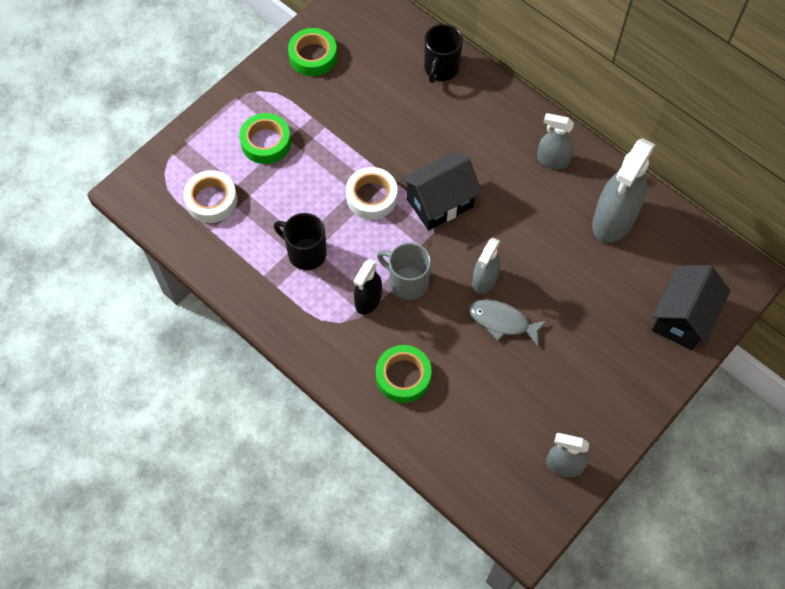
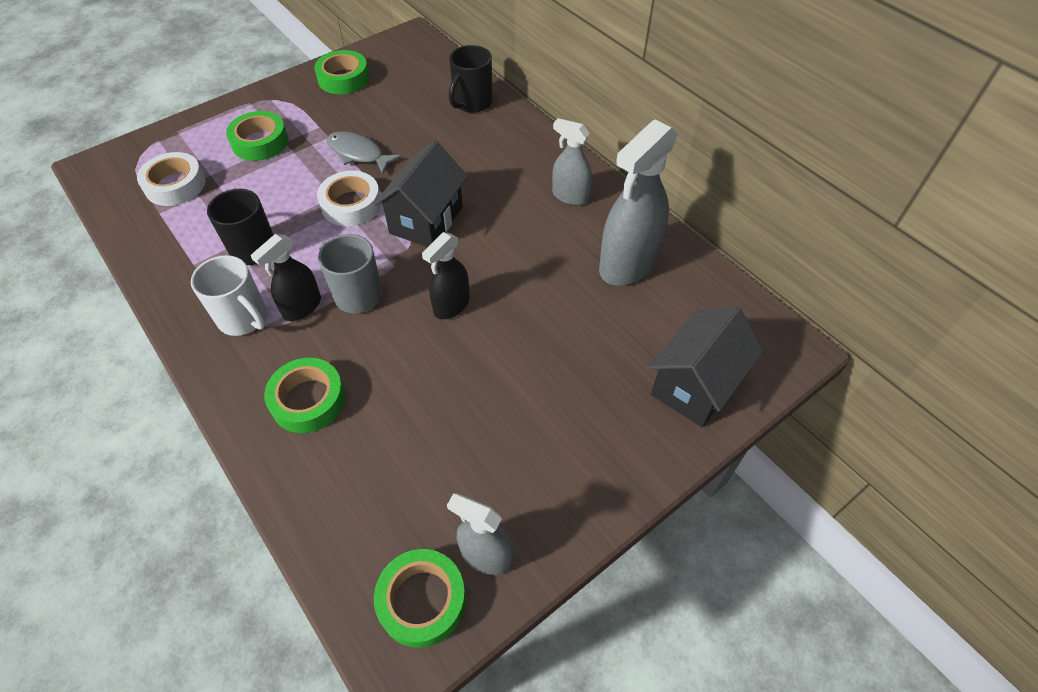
camera: 10 degrees right, 10 degrees down
(326, 317) = (244, 318): none -> white mug
(440, 203) = (426, 220): black house -> black house turned 45 degrees counterclockwise
(484, 280) = (451, 305): grey spray bottle -> black spray bottle
(502, 321) = (458, 354): grey fish -> grey fish (358, 153)
(531, 501) = (422, 600): none -> green tape

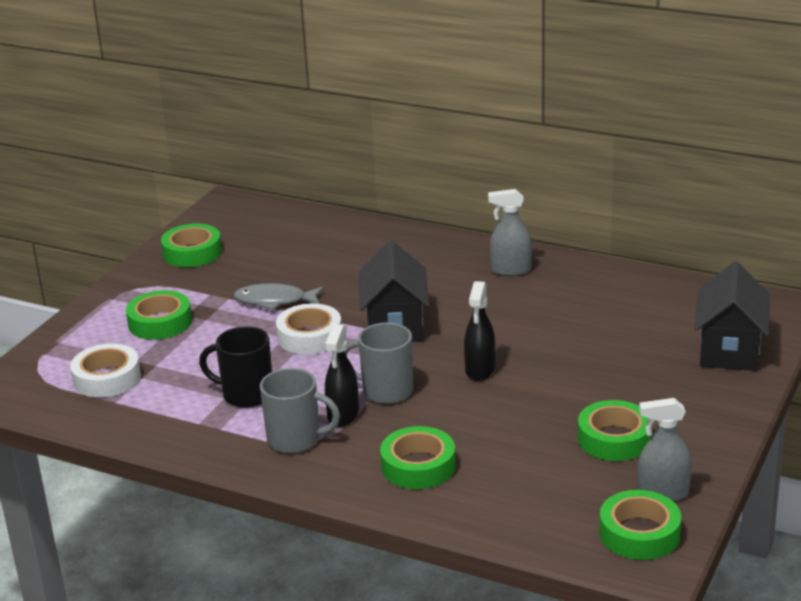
camera: 25 degrees left, 25 degrees down
(244, 318) = (296, 439): white mug -> grey mug
(472, 103) = (348, 234): black mug -> none
(498, 453) = (614, 439): none -> green tape
(628, 264) = (605, 297): grey spray bottle -> none

